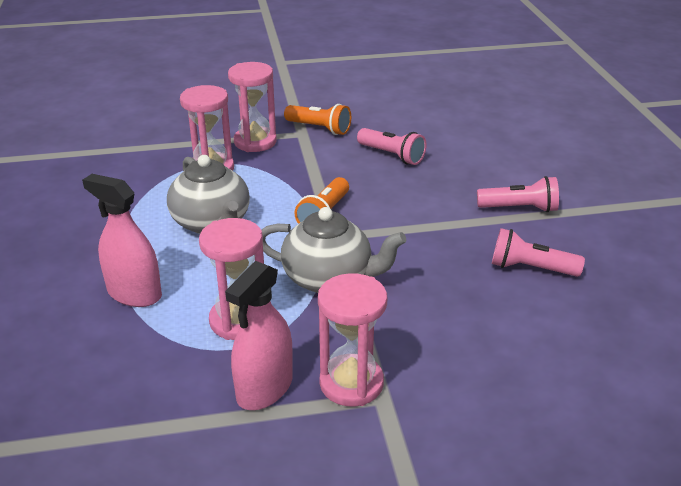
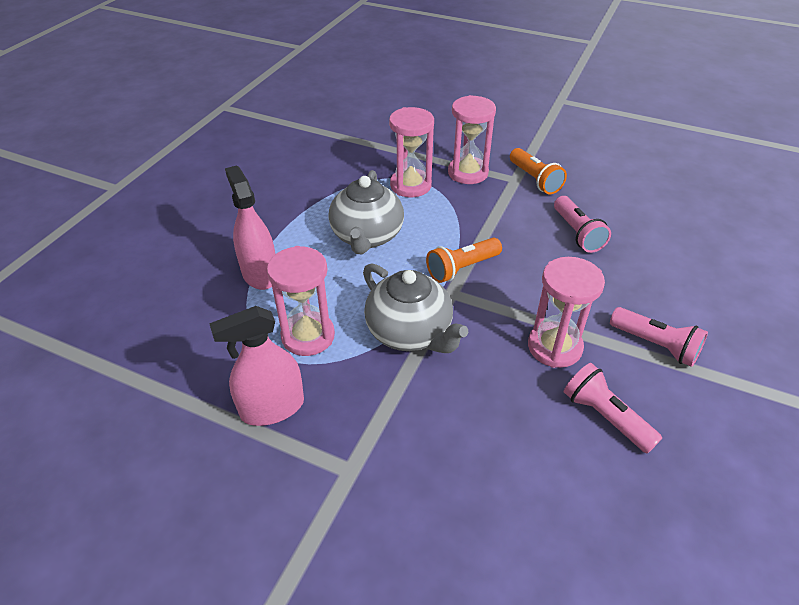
camera: 35 degrees right, 10 degrees up
(351, 383) = (338, 442): pink hourglass -> pink hourglass (554, 347)

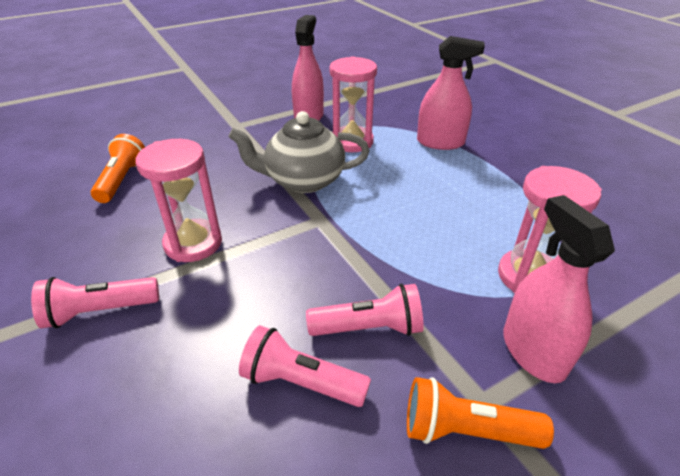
camera: 125 degrees right, 5 degrees down
(367, 236) = (447, 206): grey teapot -> none
(462, 268) = (343, 241): orange flashlight -> orange flashlight (122, 180)
(468, 173) = (533, 351): pink hourglass -> pink spray bottle
(605, 417) = (111, 229): pink flashlight -> pink flashlight (369, 328)

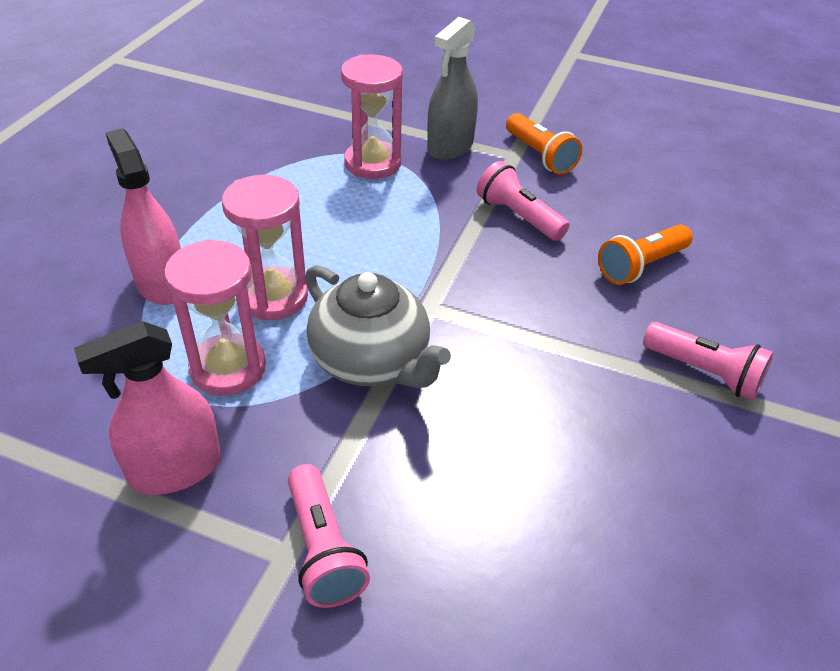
camera: 130 degrees left, 5 degrees up
(122, 180) = (569, 564): orange flashlight -> orange flashlight (641, 266)
(193, 243) = (569, 377): pink hourglass -> pink hourglass (273, 297)
(301, 382) = (597, 225): pink flashlight -> pink flashlight (323, 549)
(533, 351) = (450, 146): pink spray bottle -> grey spray bottle

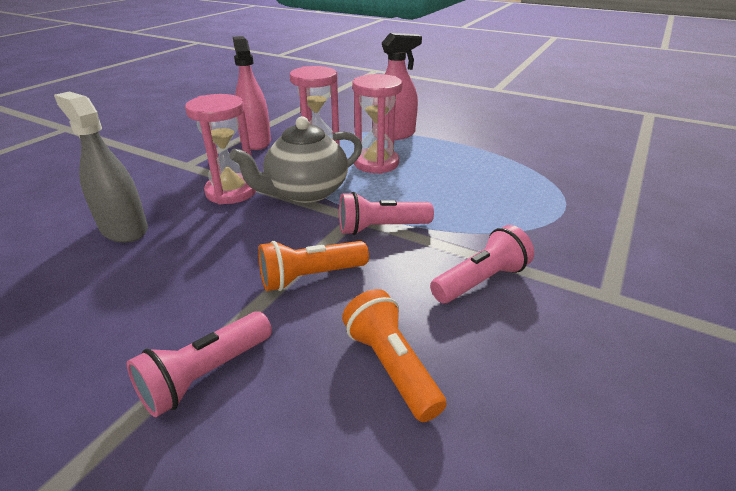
camera: 100 degrees right, 10 degrees down
(323, 549) = (180, 173): pink flashlight -> pink flashlight (381, 228)
(372, 163) = (550, 205): pink hourglass -> pink hourglass (231, 192)
(450, 146) = (603, 250): grey spray bottle -> grey spray bottle (124, 229)
(540, 156) = (618, 318): orange flashlight -> orange flashlight (310, 277)

